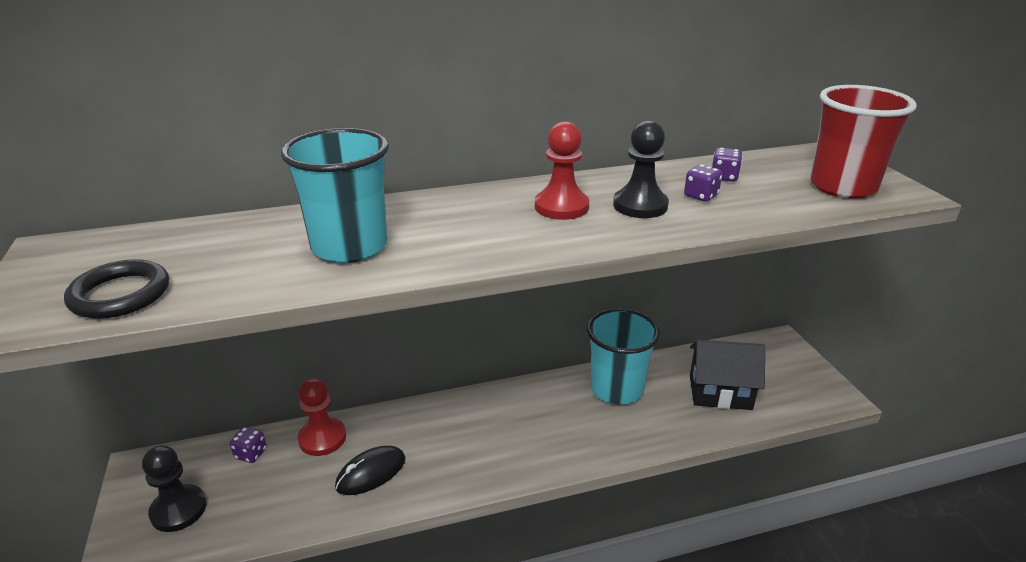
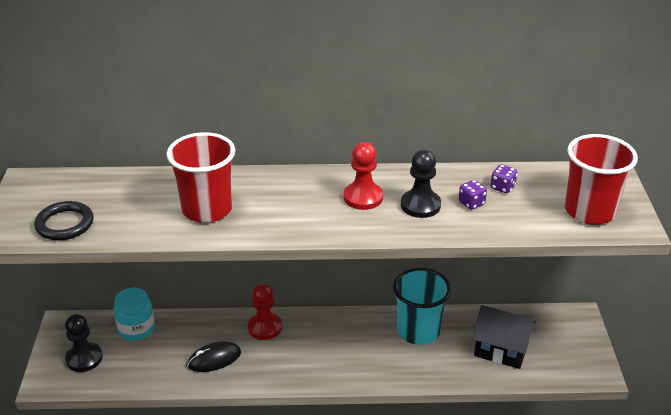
camera: 15 degrees right, 5 degrees up
(251, 454) = (136, 329): purple dice -> turquoise jar
(322, 438) = (187, 327): red pawn -> red pawn (265, 327)
(349, 247) = (207, 209): turquoise cup -> red cup

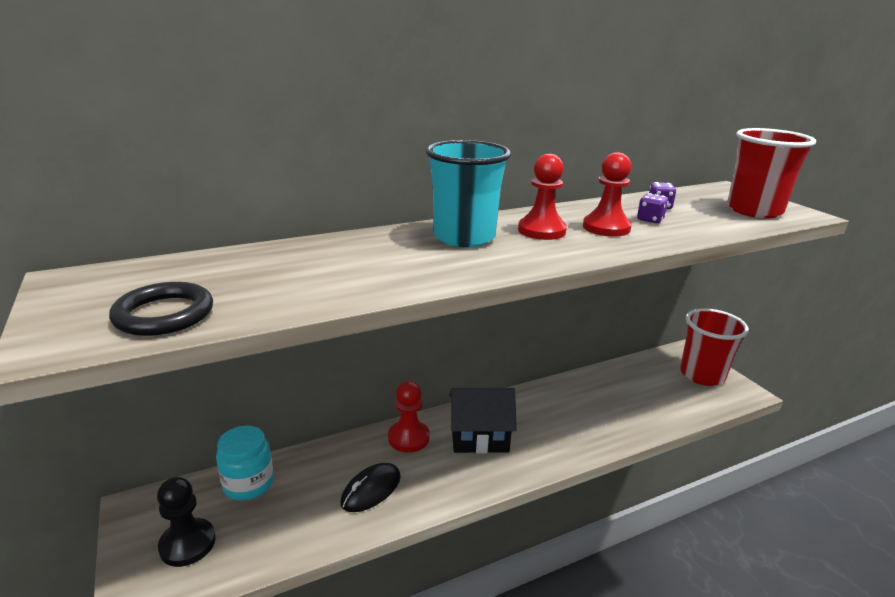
camera: 25 degrees left, 10 degrees down
(207, 209) = (372, 266): red cup -> red cup (702, 375)
(418, 331) = (567, 399): turquoise cup -> turquoise cup (464, 237)
(420, 205) = (606, 228): black pawn -> red pawn
(501, 350) = (652, 395): black house -> black house (479, 437)

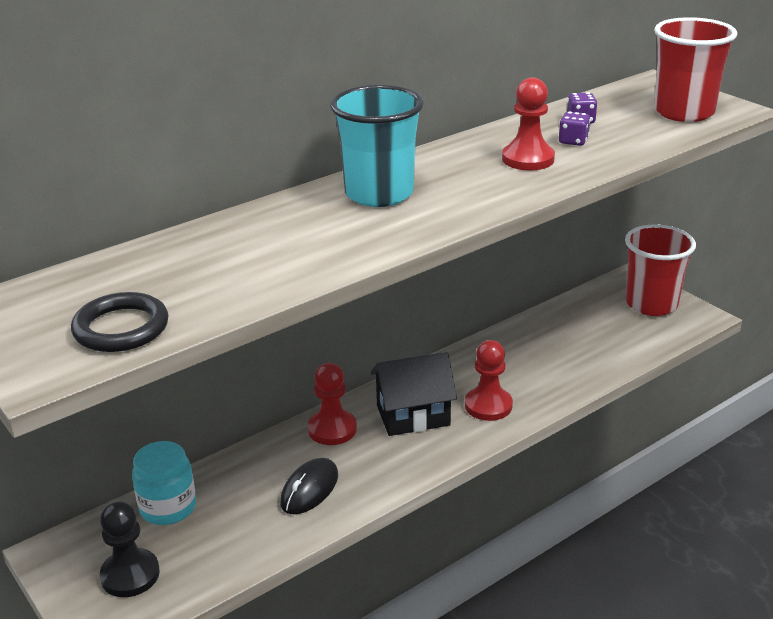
camera: 10 degrees left, 5 degrees up
(541, 230) = (459, 173): red pawn -> red pawn (488, 405)

